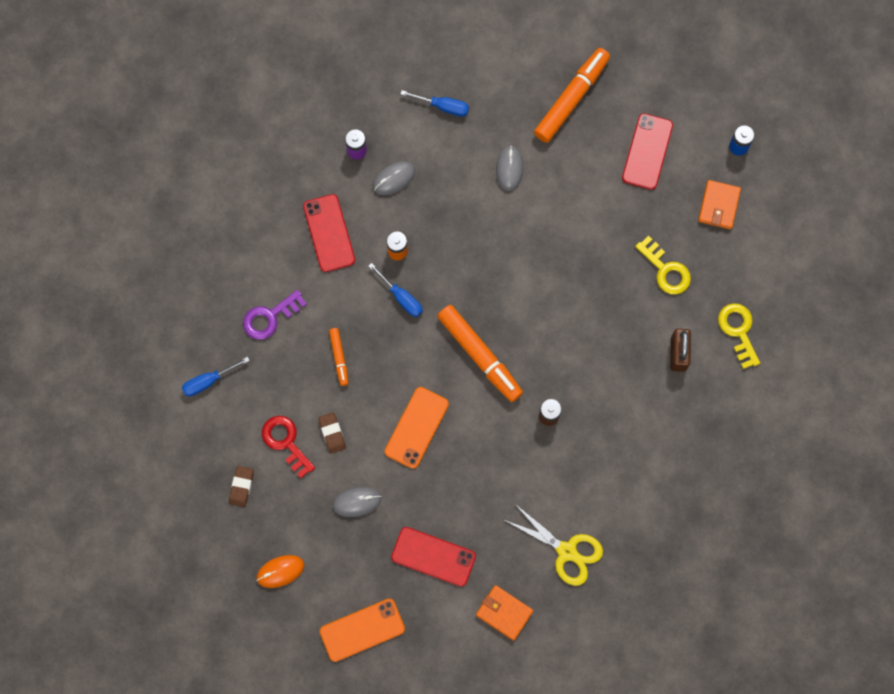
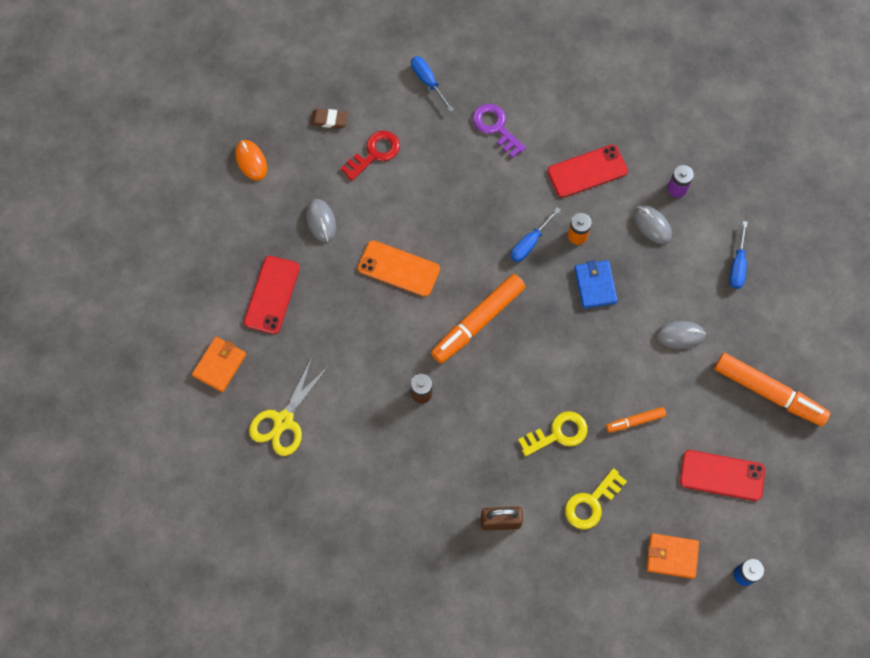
camera: 85 degrees right, 5 degrees down
(332, 433) = (386, 193): brown eraser -> none
(339, 357) = (462, 192): orange marker -> orange marker (635, 421)
(362, 630) = (198, 237): orange phone -> none
(451, 240) = (595, 285): none -> blue wallet
(738, 331) = (532, 585): yellow key -> yellow key (558, 433)

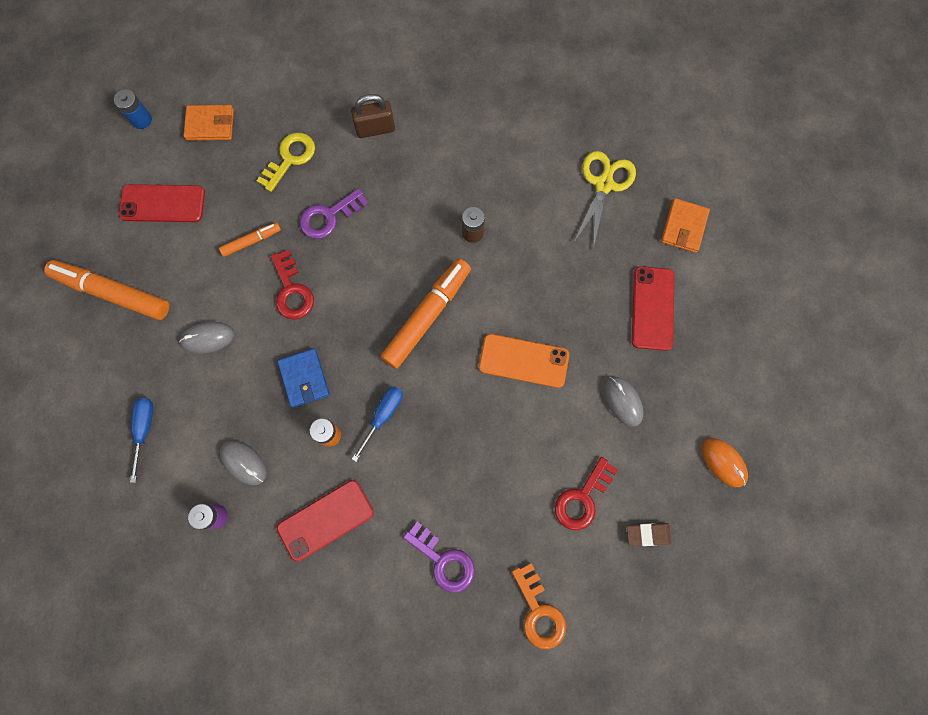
camera: 170 degrees right, 5 degrees up
(428, 81) = (539, 612): blue screwdriver -> orange key
(558, 433) = (329, 217): yellow key -> purple key
(600, 366) = (292, 291): none -> red key

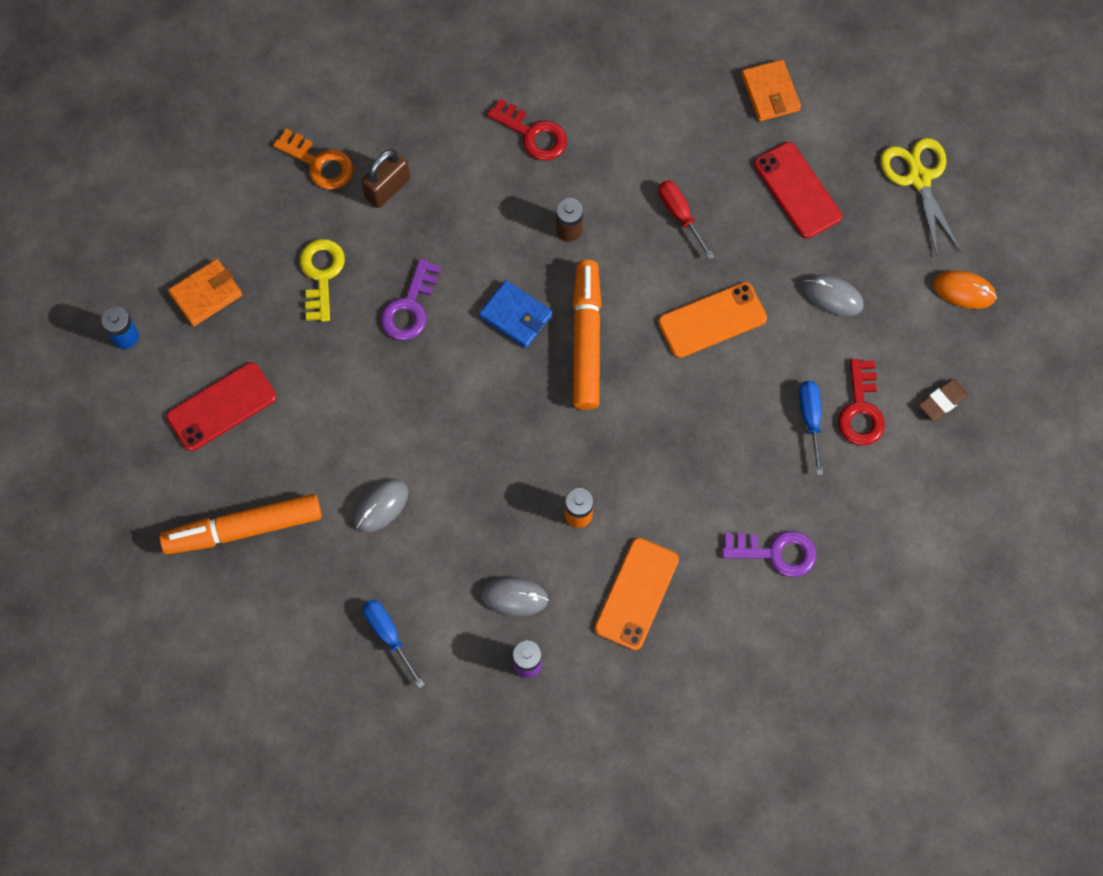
camera: 35 degrees left, 5 degrees down
(251, 241) = (348, 383): orange marker -> none
(292, 291) = (430, 404): red key -> red key (533, 134)
(304, 378) = (511, 479): blue wallet -> blue wallet (516, 316)
(325, 520) = (636, 594): red phone -> orange phone
(383, 416) = (616, 462): blue screwdriver -> blue screwdriver (810, 420)
(539, 612) = (896, 537): orange key -> orange key (320, 163)
(556, 272) = (680, 215): none -> red screwdriver
(603, 184) = (662, 99): yellow scissors -> yellow scissors (918, 178)

